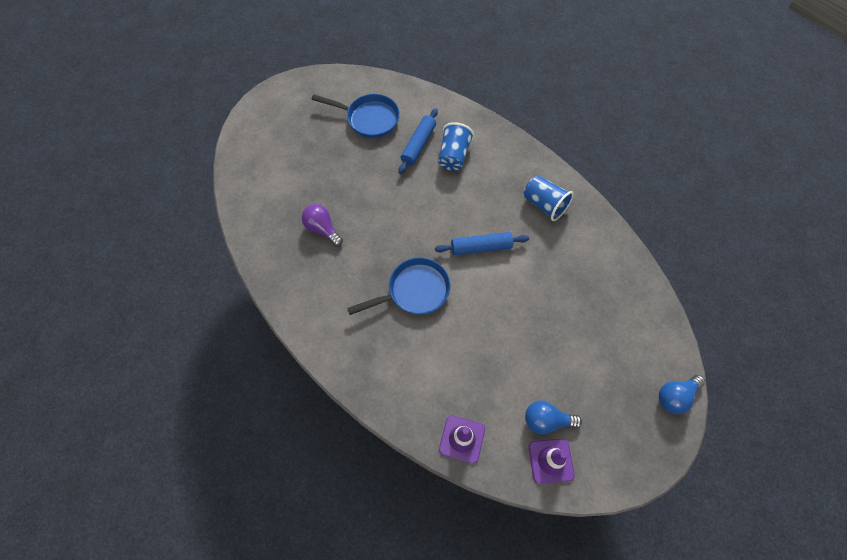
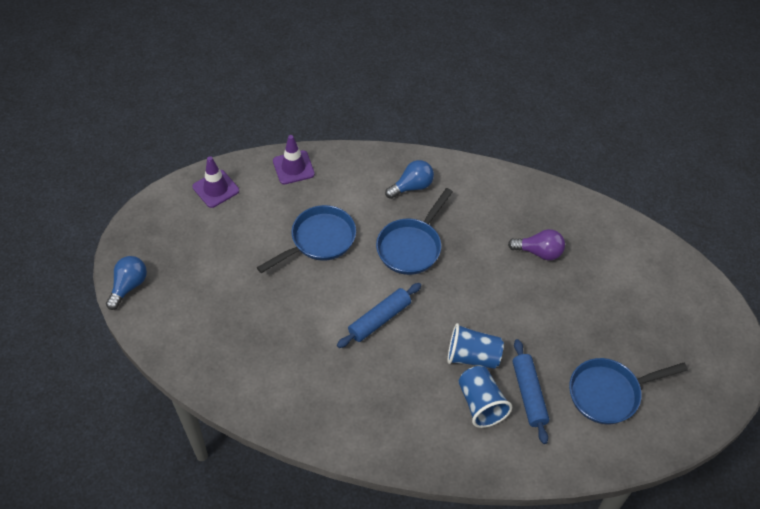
camera: 145 degrees right, 10 degrees down
(485, 342) = (319, 240): none -> blue pan
(544, 204) = (344, 403): blue cup -> blue cup (472, 356)
(546, 420) = (233, 212): blue light bulb -> blue light bulb (412, 187)

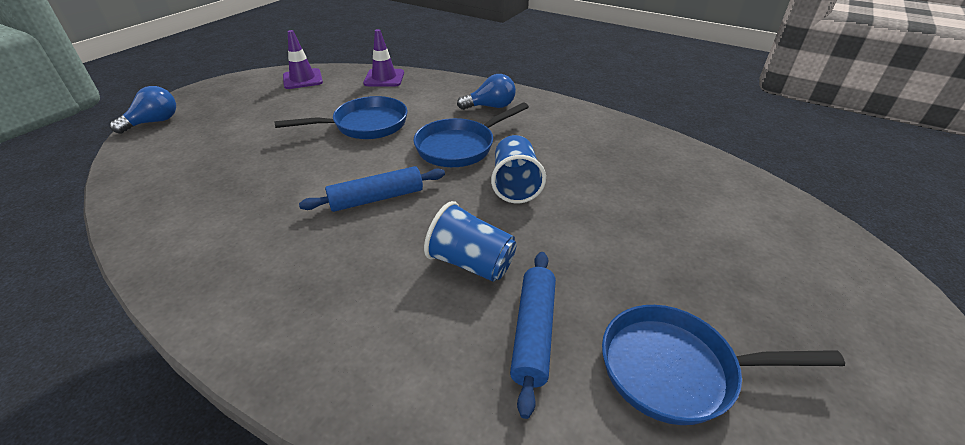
camera: 20 degrees right, 15 degrees down
(481, 404) = (450, 325): blue cup -> blue cup (515, 185)
(539, 252) = (615, 179): purple light bulb -> none

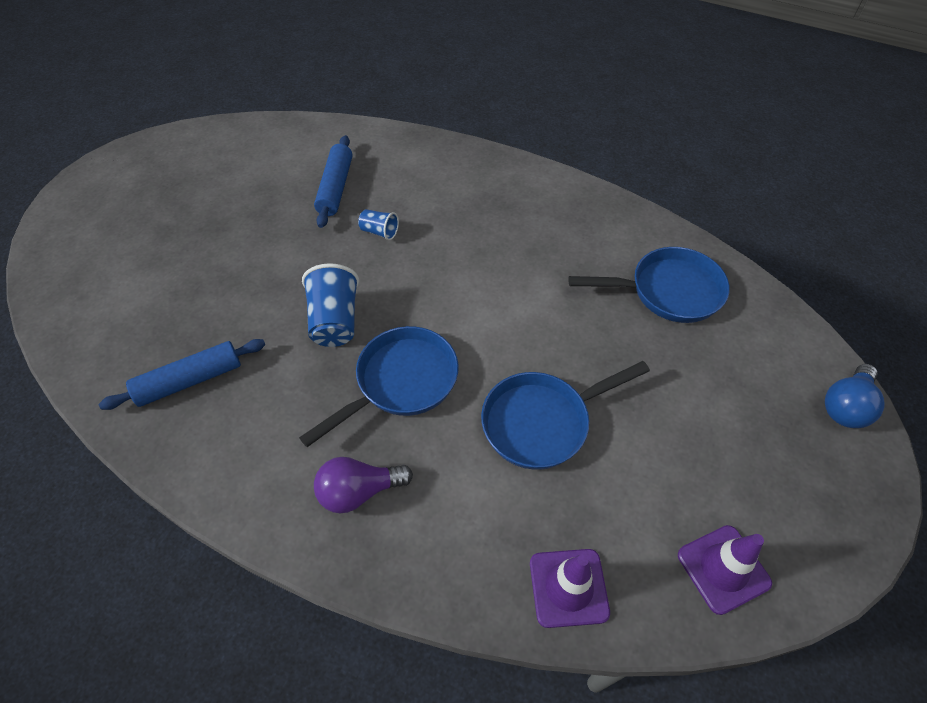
camera: 175 degrees right, 15 degrees up
(377, 198) = (479, 292): blue rolling pin -> blue rolling pin (189, 380)
(471, 263) = (379, 232): blue cup -> blue cup, size x0.55
(490, 106) = (359, 491): blue light bulb -> purple light bulb
(677, 370) = (250, 174): blue pan -> blue pan (668, 291)

